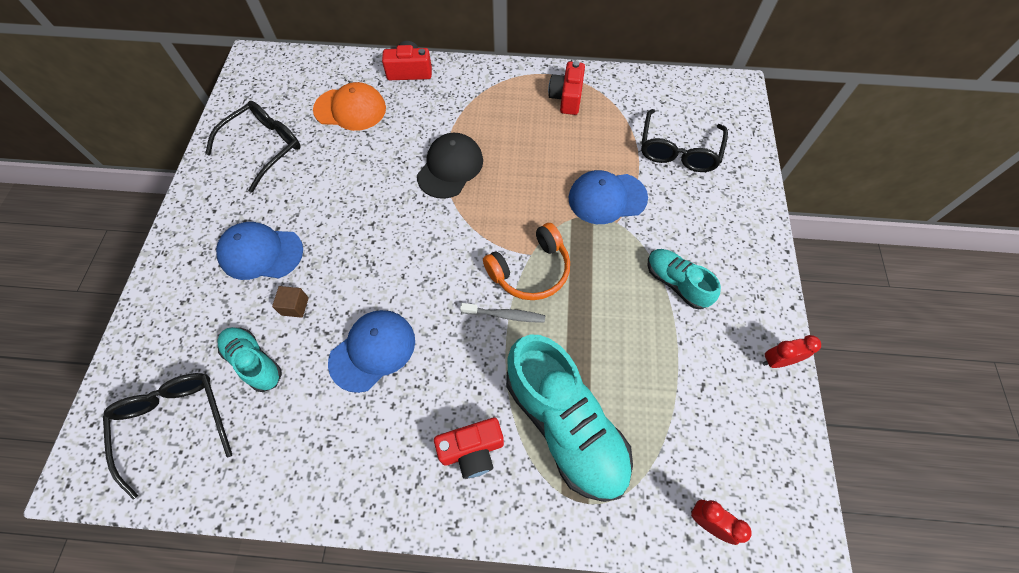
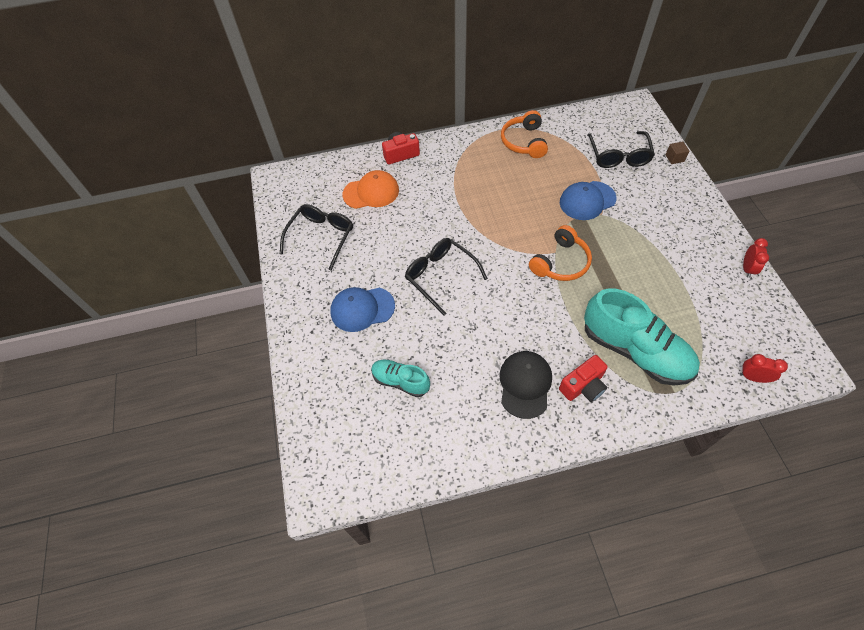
camera: 15 degrees left, 5 degrees down
(174, 424) = (367, 439): black glasses -> black glasses (440, 276)
(295, 306) = (408, 336): brown cube -> brown cube (674, 158)
(372, 351) = (481, 347): blue cap -> none
(450, 167) = (467, 212): black cap -> black cap (525, 384)
(505, 315) = (559, 296): grey toothbrush -> none
(566, 97) = (524, 142): red camera -> orange headphones
(676, 283) = (661, 241): turquoise shoe -> none
(777, 360) = (747, 269): red clock -> red clock turned 135 degrees clockwise

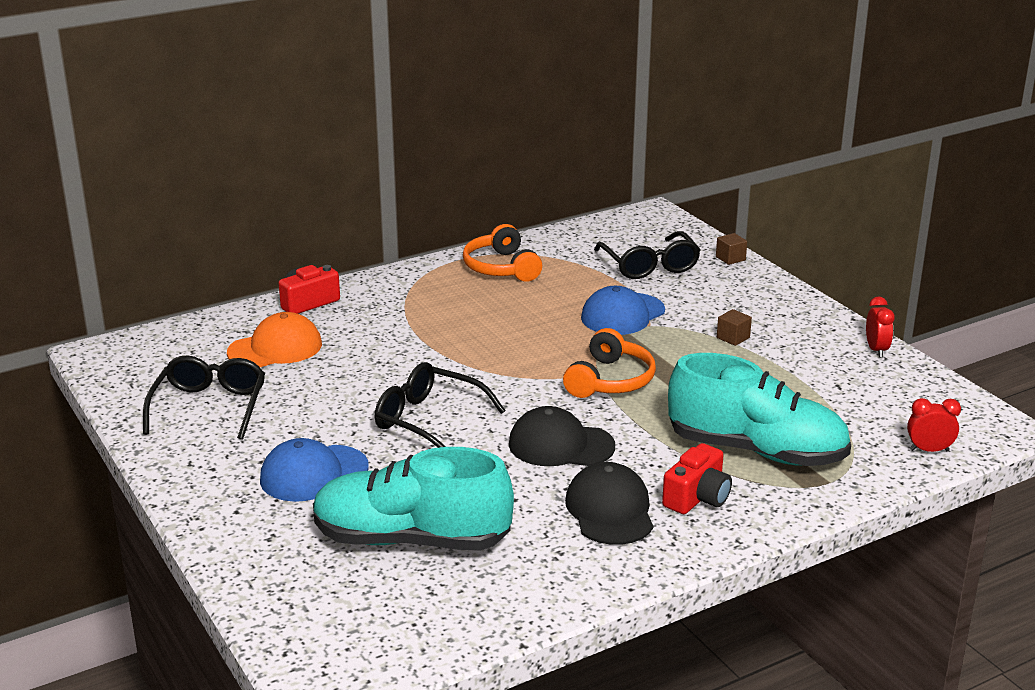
camera: 20 degrees left, 30 degrees down
(400, 381) = (411, 540): turquoise shoe -> turquoise shoe, size x1.90
(512, 317) = (561, 445): none -> black cap
(652, 237) = (733, 338): none -> brown cube

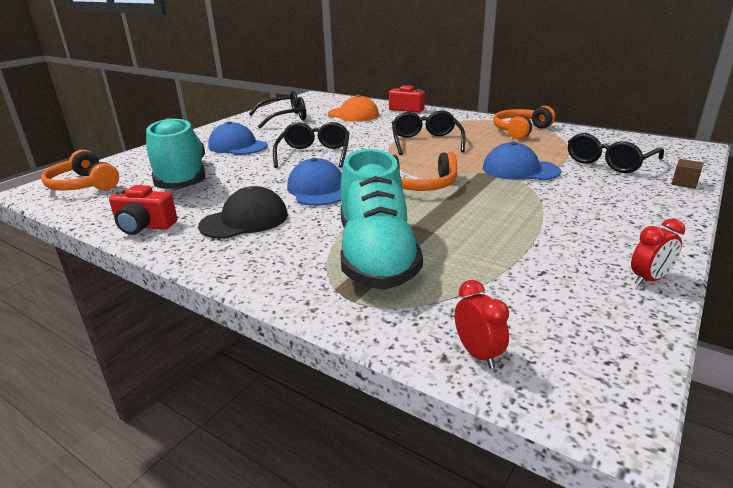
camera: 65 degrees right, 0 degrees up
(348, 634) = (84, 185): none -> orange headphones
(470, 334) = (426, 142): none -> black glasses
(561, 445) = (318, 189): black cap -> blue cap
(697, 497) = (282, 246): red camera -> red camera (144, 226)
(733, 338) = (551, 210): brown cube -> none

